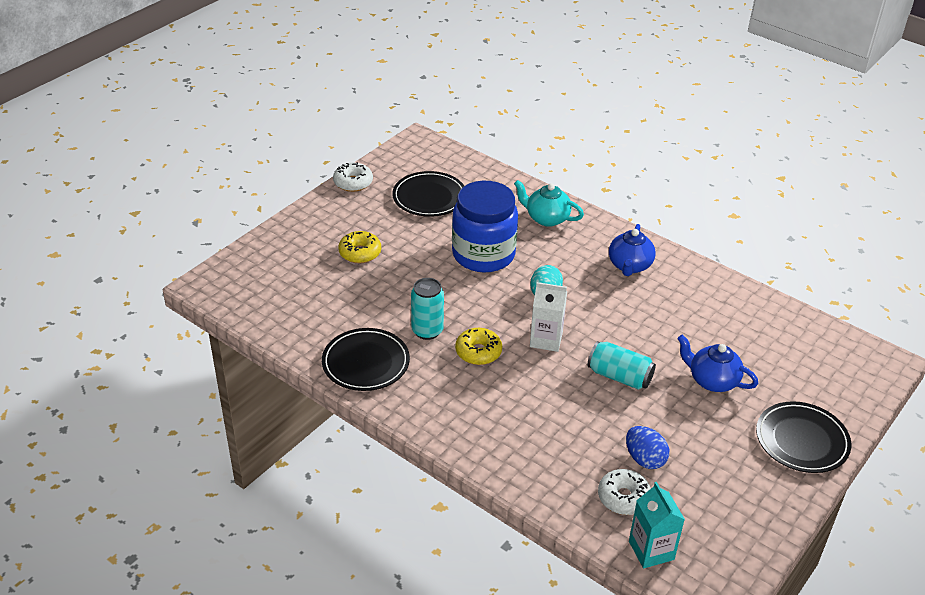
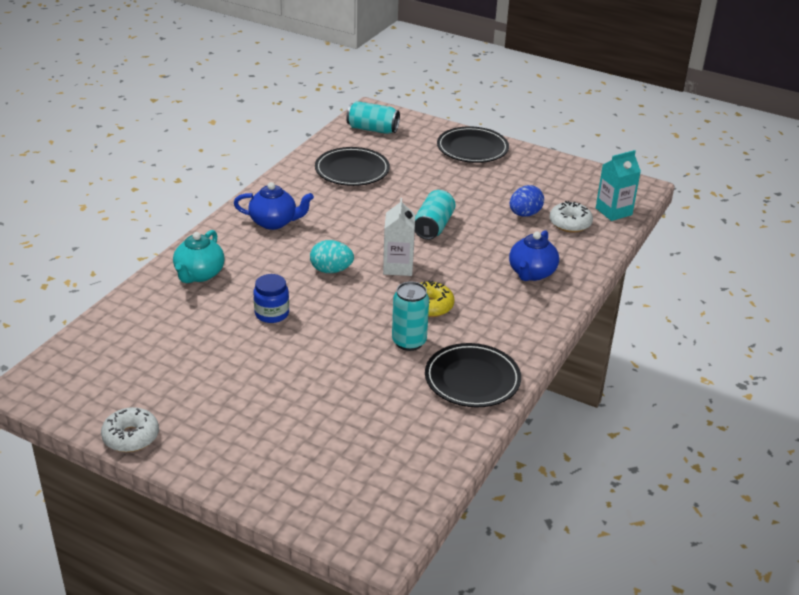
camera: 100 degrees left, 5 degrees down
(360, 253) = (285, 409): yellow donut -> none
(429, 197) = (163, 364): black plate -> black plate (352, 170)
(483, 254) = (272, 314): blue jar -> blue jar, size x0.47
(712, 380) = (421, 183): blue teapot -> blue teapot (531, 273)
(837, 356) = (372, 129): none -> turquoise can

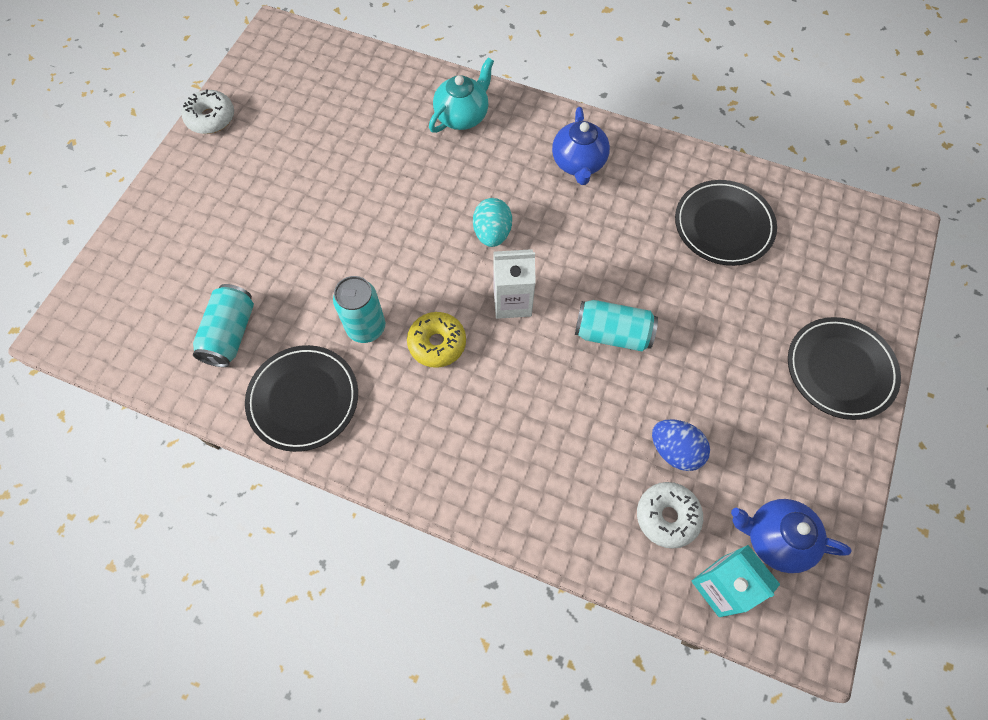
camera: 85 degrees right, 30 degrees up
(199, 274) = (462, 116): turquoise teapot -> turquoise teapot turned 120 degrees clockwise
(272, 314) = (402, 190): blue jar -> none
(372, 129) = (844, 236): turquoise can -> turquoise can (230, 334)
(531, 273) = (528, 463): blue teapot -> blue teapot (775, 539)

